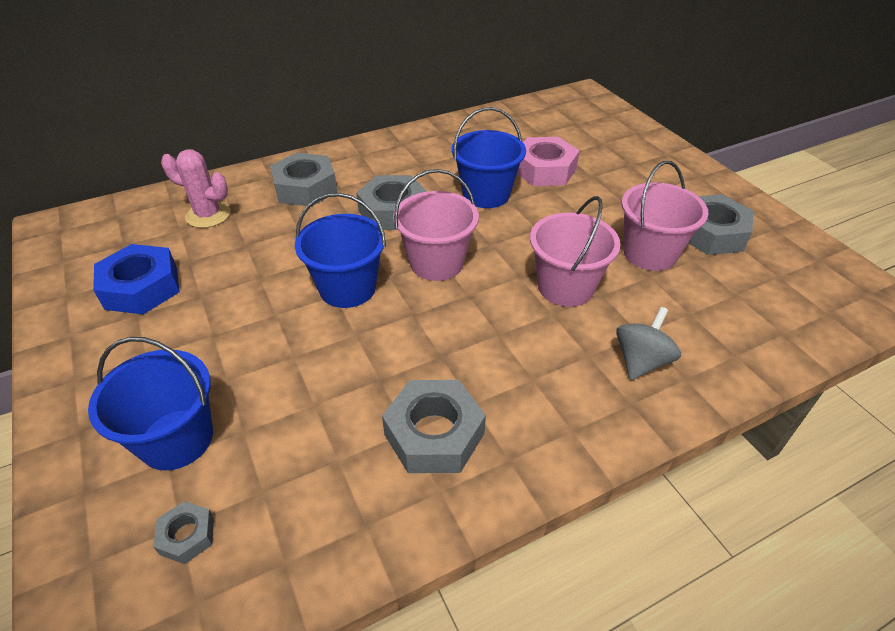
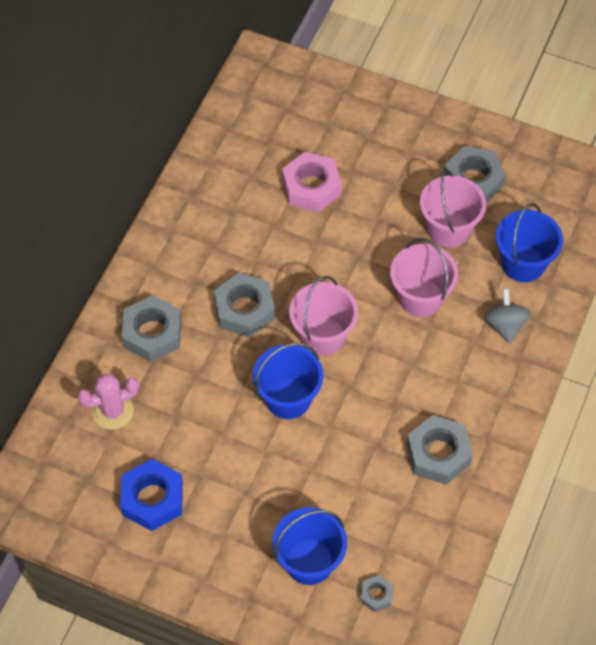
camera: 40 degrees left, 15 degrees up
(486, 194) = (293, 245): blue bucket -> blue bucket (523, 263)

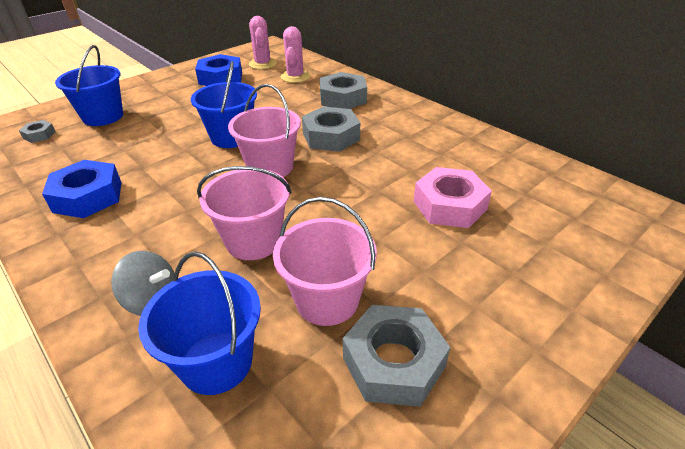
camera: 115 degrees right, 20 degrees down
(86, 472) = (263, 64): none -> pink cactus
(438, 454) = (88, 197): grey nut -> blue nut

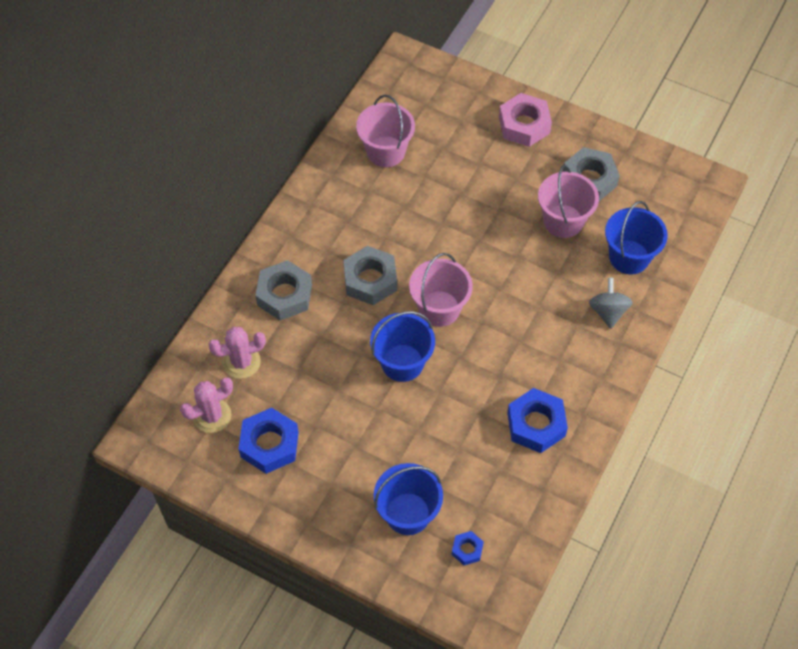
camera: 110 degrees left, 20 degrees up
(39, 135) = (467, 550): grey nut -> blue nut
(253, 241) = (532, 281): pink bucket -> pink bucket (386, 151)
(449, 205) = (441, 175): pink nut -> pink nut (524, 125)

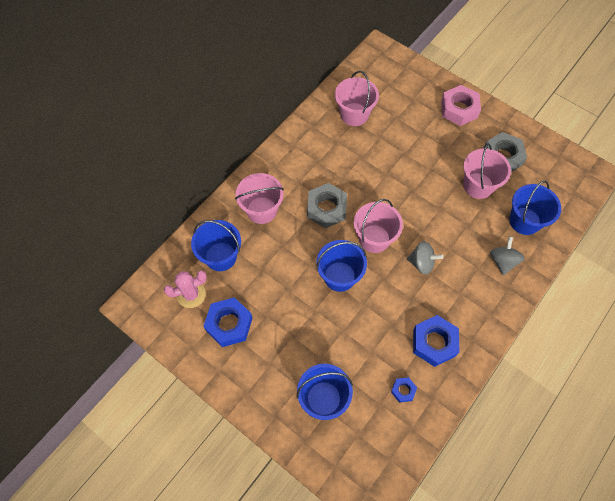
camera: 10 degrees right, 5 degrees up
(241, 362) = (221, 256): pink cactus -> blue bucket
(284, 295) = (261, 210): grey nut -> pink bucket
(467, 550) = (364, 437): blue nut -> blue nut (403, 390)
(505, 329) = (421, 263): none -> grey spinning top

